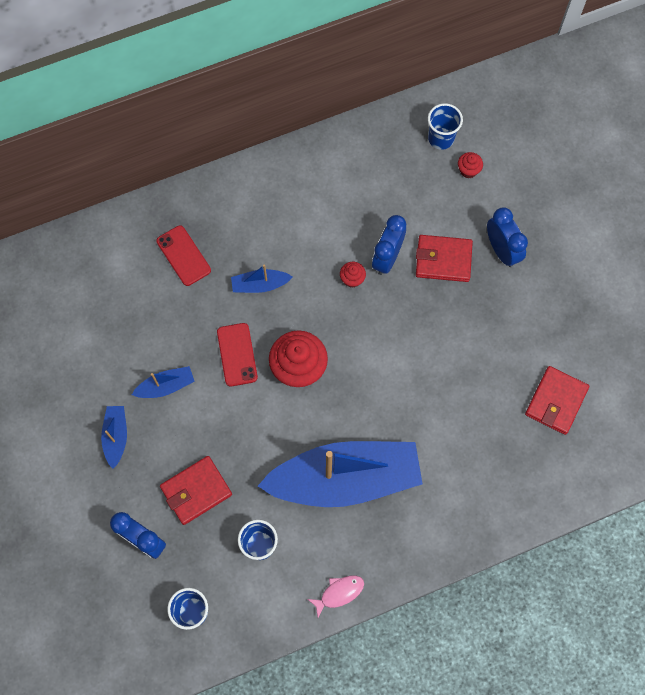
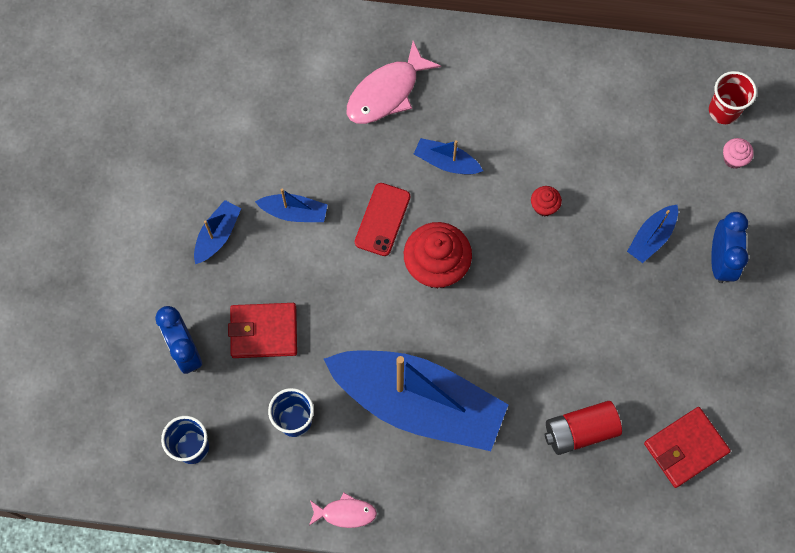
camera: 30 degrees right, 0 degrees up
(183, 256) = (386, 92): red phone -> pink fish
(387, 258) = (593, 204): blue clock -> none
(441, 138) = (723, 111): blue cup -> red cup
(443, 260) = (651, 237): red wallet -> blue boat
(468, 170) = (733, 159): red cupcake -> pink cupcake
(475, 431) = (580, 431): none -> red battery

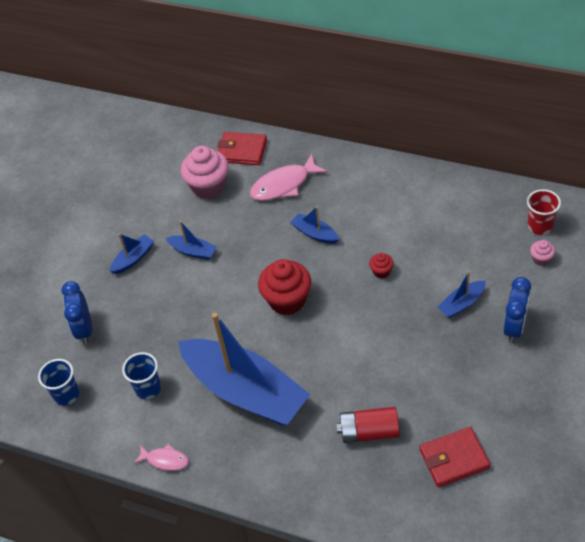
camera: 20 degrees right, 20 degrees down
(264, 332) = (145, 325): red wallet -> red wallet (242, 151)
(286, 109) = (208, 187): none -> pink cupcake
(382, 219) = (256, 264): red phone -> none

